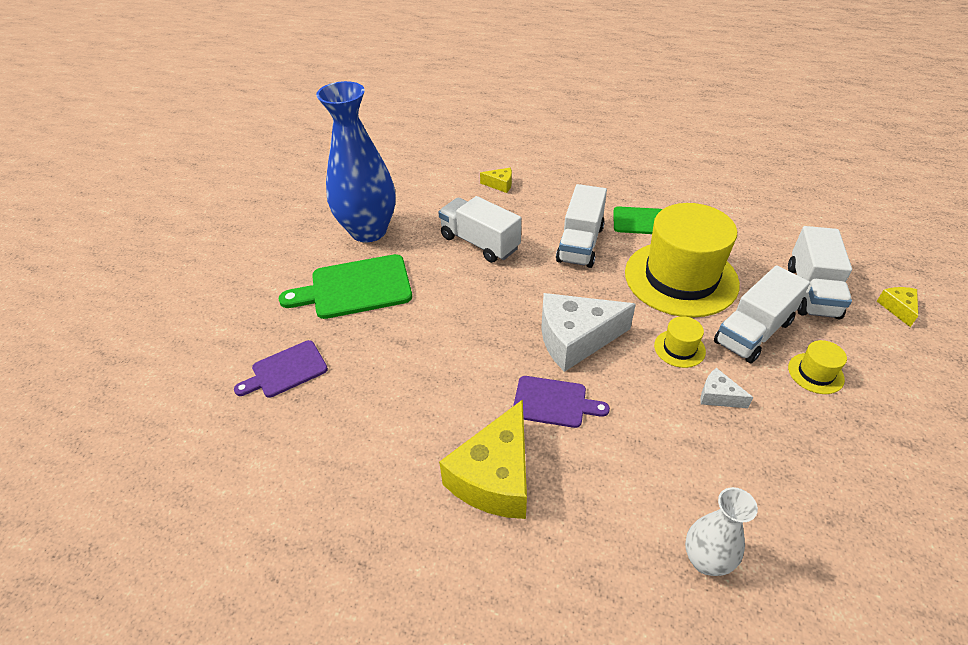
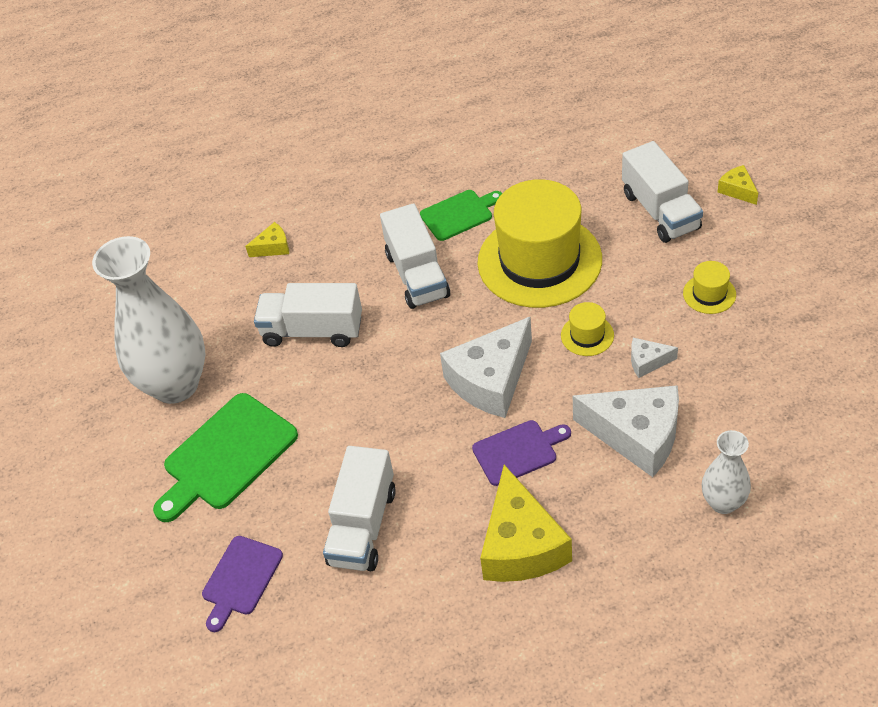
camera: 30 degrees left, 5 degrees up
(368, 231) = (175, 385): blue vase -> white vase
(664, 450) = (637, 436): none -> white cheese
(753, 332) = (637, 282): white truck -> white truck (362, 526)

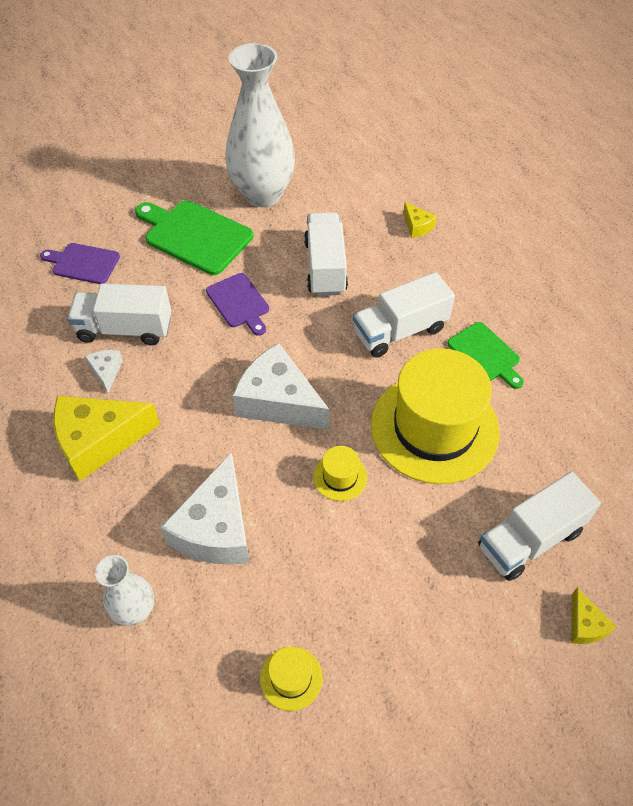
camera: 75 degrees right, 5 degrees up
(518, 451) = (198, 430): purple cutting board -> purple cutting board (239, 303)
(647, 361) = (310, 534): white cheese -> white cheese (106, 372)
(709, 294) = (411, 594): yellow hat -> yellow hat (291, 678)
(737, 190) = (585, 625): yellow cheese -> yellow cheese turned 120 degrees clockwise

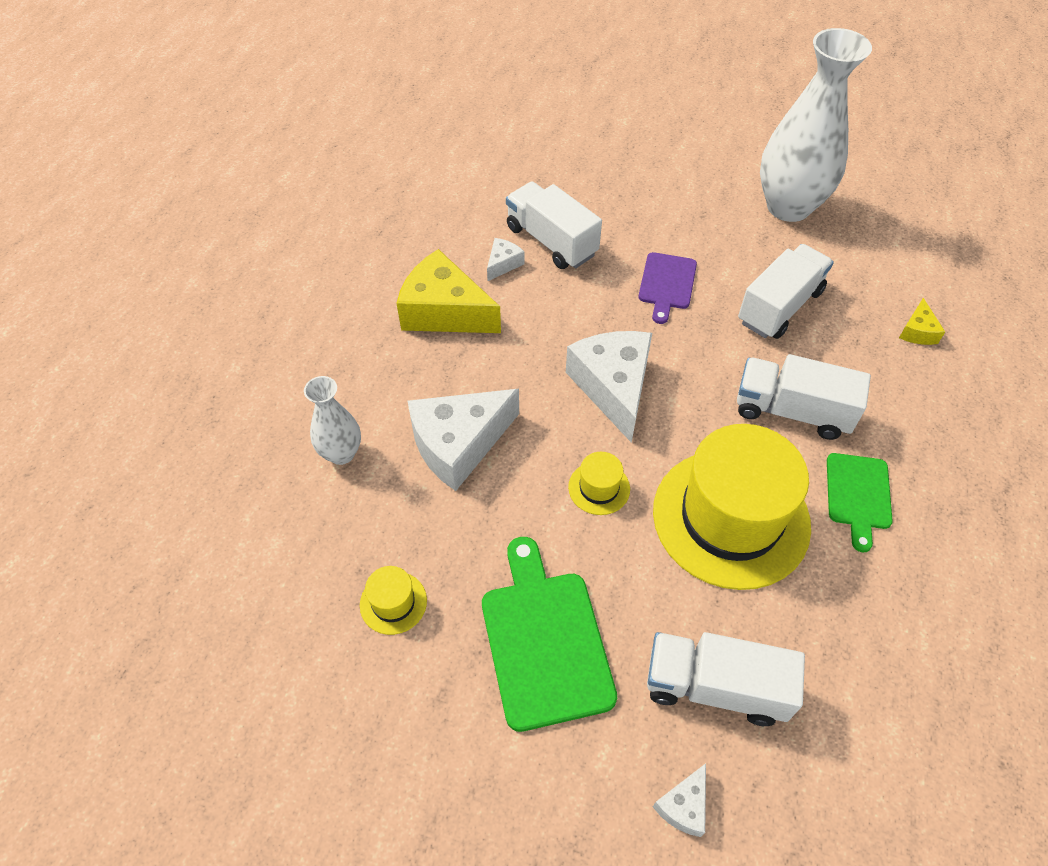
camera: 45 degrees right, 0 degrees up
(83, 263) = (572, 168): purple cutting board -> none
(195, 236) = (687, 204): green cutting board -> green cutting board (544, 641)
(585, 625) = (683, 805): yellow cheese -> white cheese

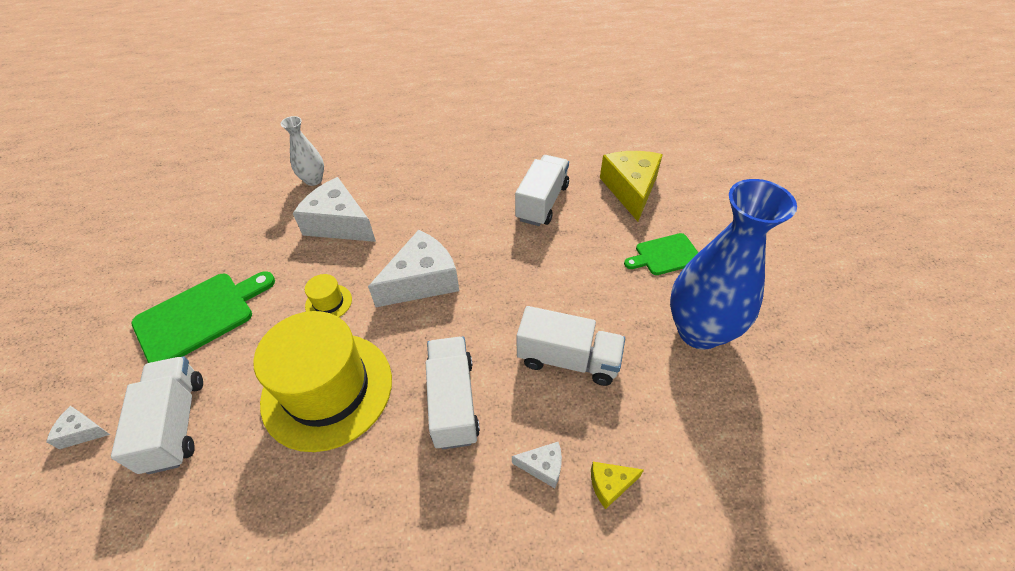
camera: 65 degrees right, 5 degrees down
(393, 602) = (215, 239): yellow hat -> none
(444, 311) = (444, 178): yellow cheese -> yellow cheese (631, 189)
(503, 264) = (503, 188): white cheese -> white cheese (543, 466)
(667, 284) = (544, 278): purple cutting board -> none
(788, 207) = (699, 331): white vase -> blue vase
(858, 495) = (381, 479): green cutting board -> green cutting board (665, 255)

